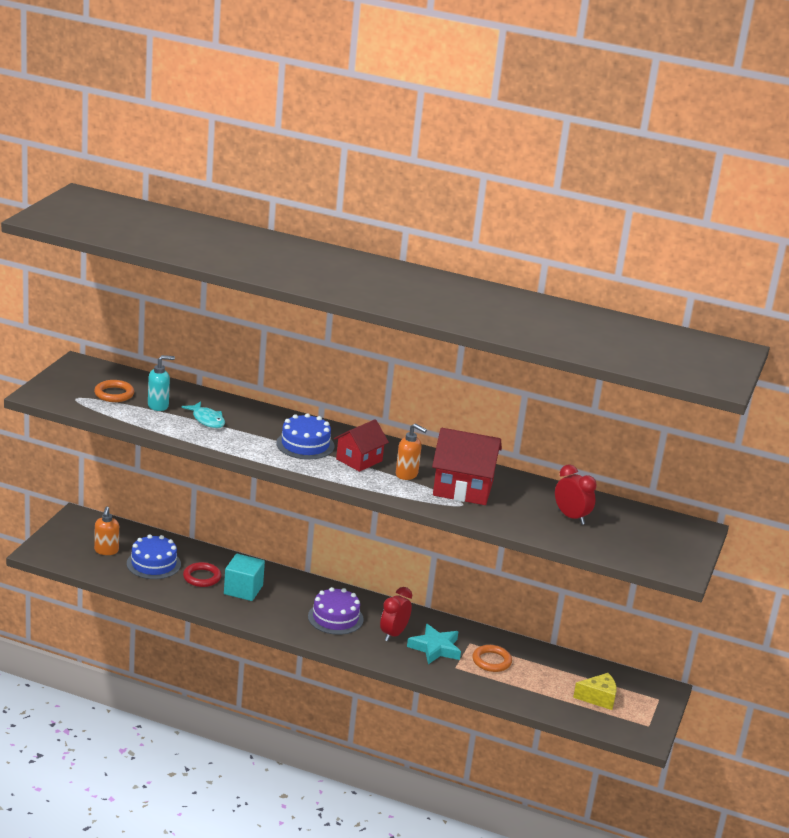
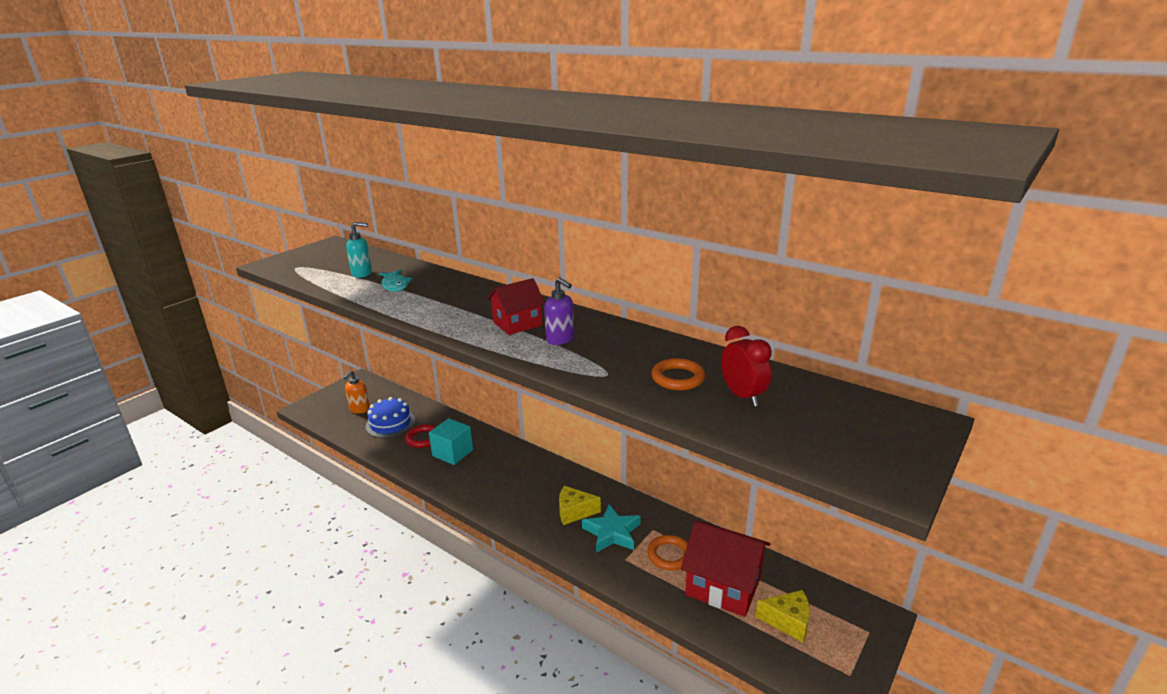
camera: 20 degrees right, 0 degrees up
(114, 394) = (333, 264): orange ring -> orange ring (678, 378)
(305, 445) = (472, 308): blue cake -> none
(335, 618) = (524, 489): purple cake -> none
(393, 634) = (574, 512): red clock -> yellow cheese
(407, 474) = (560, 340): orange soap dispenser -> purple soap dispenser
(463, 488) = (618, 356): red house -> red house (723, 585)

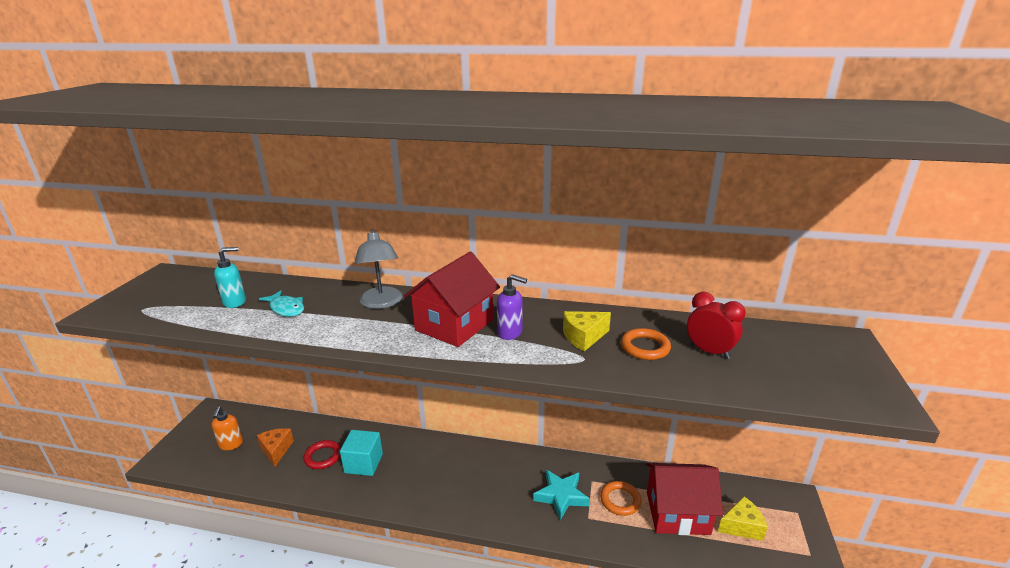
camera: 25 degrees left, 0 degrees up
(390, 423) = (276, 450): blue cake -> orange cheese
(473, 295) = (382, 303): none -> grey lamp
(517, 324) = (454, 325): red house -> red house, size x1.54
(574, 512) = (516, 487): yellow cheese -> yellow cheese (583, 337)

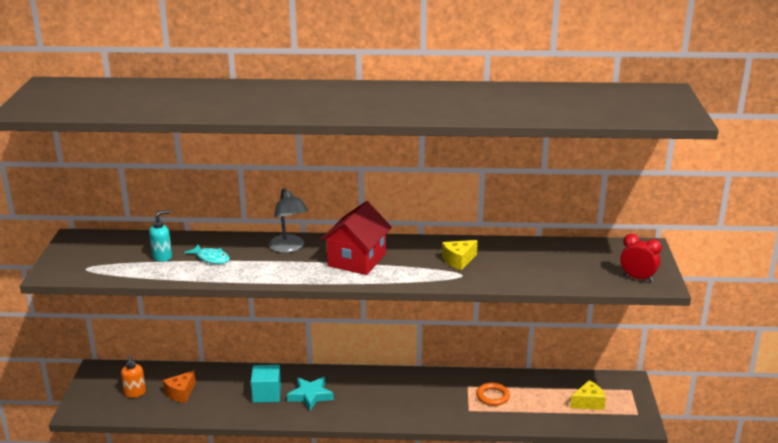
camera: 10 degrees left, 0 degrees up
(276, 450) = (181, 393): orange cheese -> orange cheese turned 120 degrees counterclockwise
(323, 457) = (227, 393): red ring -> none
(510, 333) = (402, 262): purple soap dispenser -> none
(561, 496) = (444, 399): turquoise star -> turquoise star (310, 396)
(645, 347) = (504, 264): orange ring -> none
(677, 513) = (539, 399): red house -> none
(709, 352) = (550, 263): red clock -> red clock (637, 278)

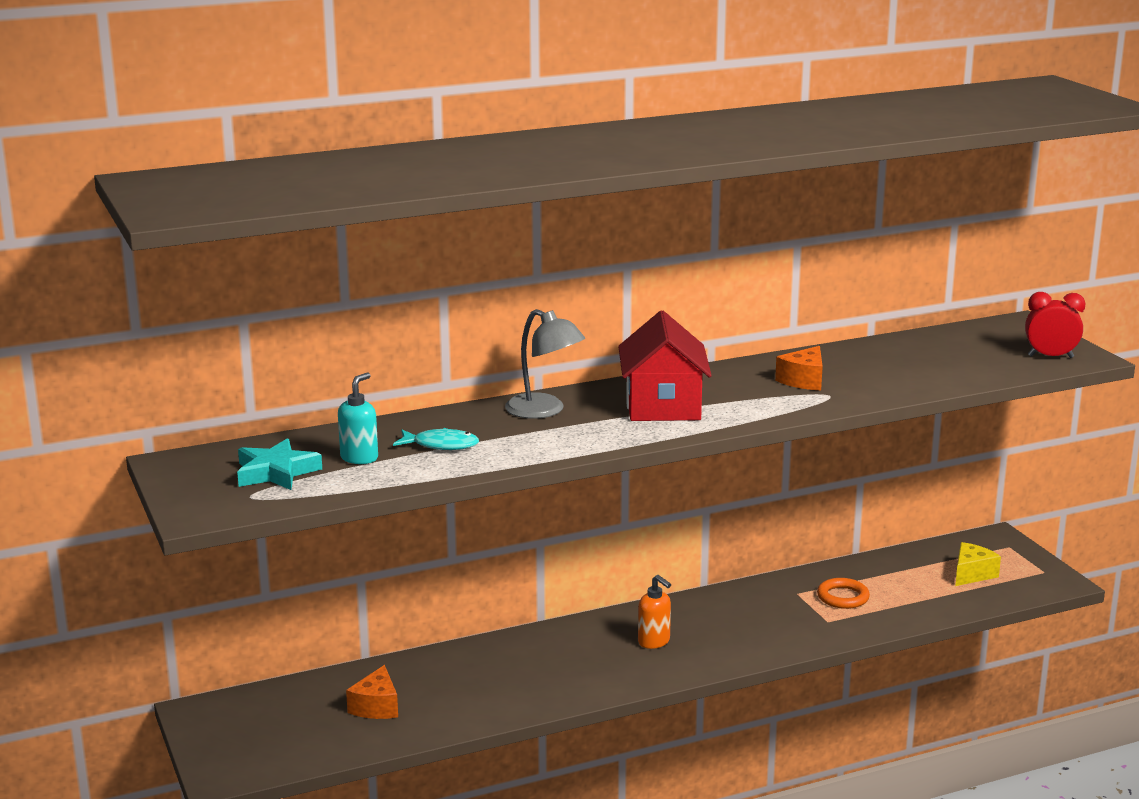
camera: 25 degrees left, 5 degrees down
(135, 393) = (298, 726): orange soap dispenser -> orange soap dispenser (654, 642)
(266, 394) = (516, 674): turquoise cube -> none
(310, 396) = (585, 660): turquoise star -> turquoise star (276, 472)
(458, 260) = (804, 380): yellow cheese -> orange cheese

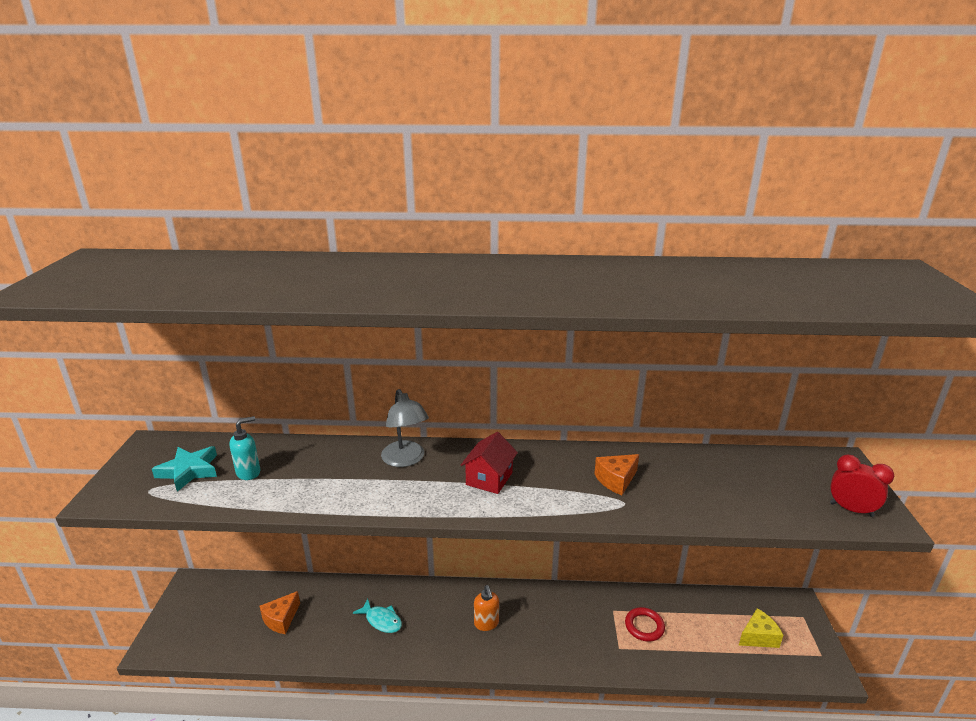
camera: 25 degrees right, 5 degrees up
(441, 445) = (308, 475): turquoise fish -> turquoise fish (381, 620)
(663, 406) = (489, 478): red house -> red house, size x0.65
(843, 597) = (644, 626): orange ring -> red ring

